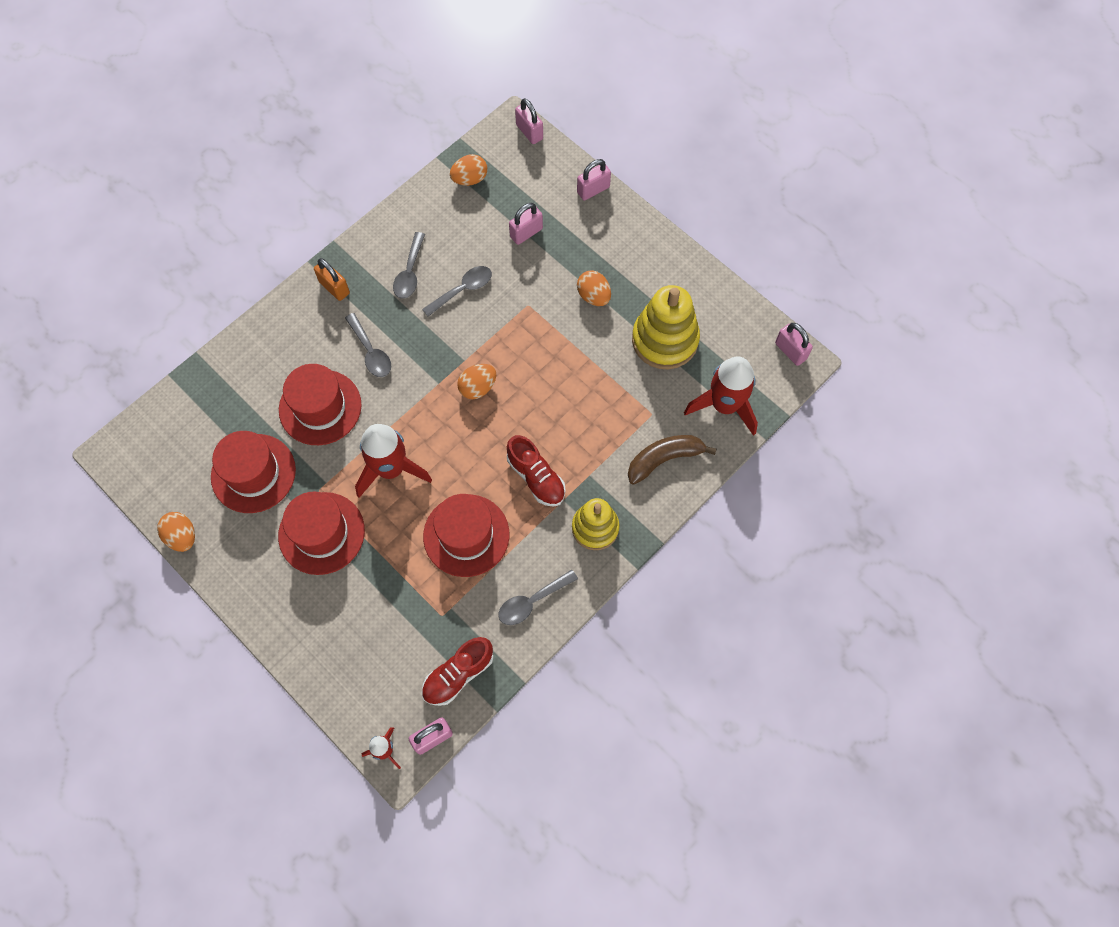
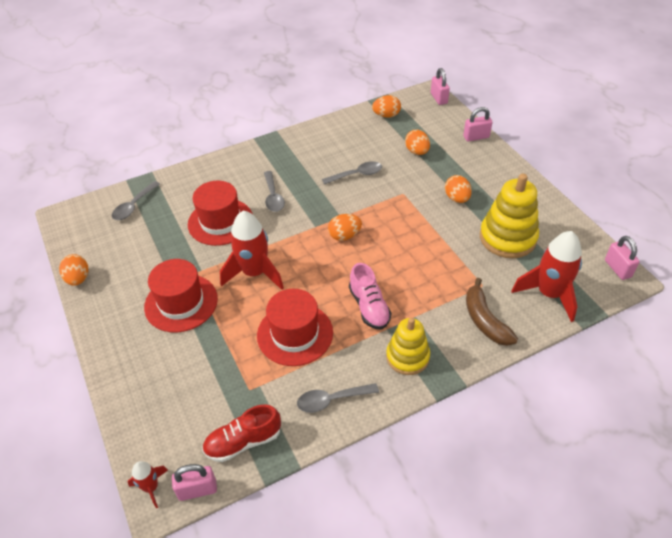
camera: 20 degrees right, 20 degrees down
(253, 473) = (151, 251): red hat -> none
(334, 288) = (264, 155): orange padlock -> none
(410, 272) = (322, 157): grey spoon -> grey spoon (134, 206)
(526, 233) = (417, 151): pink padlock -> orange egg
(536, 477) = (369, 307): red shoe -> pink shoe
(664, 459) = (484, 320): brown banana -> brown banana turned 105 degrees counterclockwise

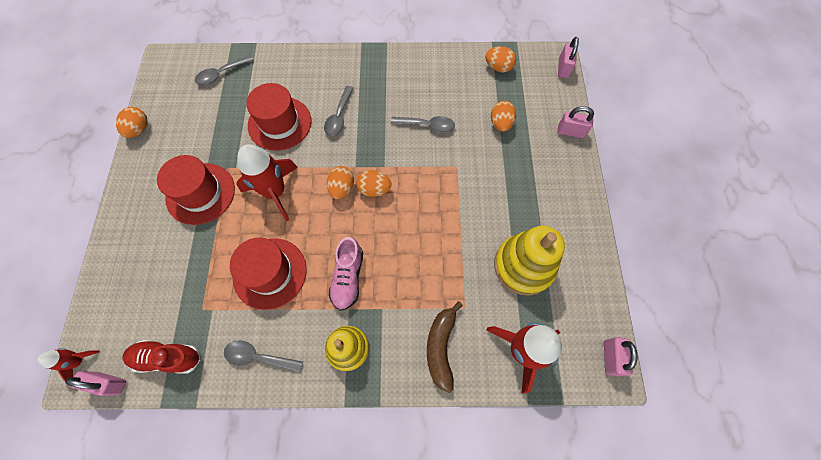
camera: 25 degrees right, 20 degrees up
(457, 198) = (504, 196): orange egg -> orange egg (342, 188)

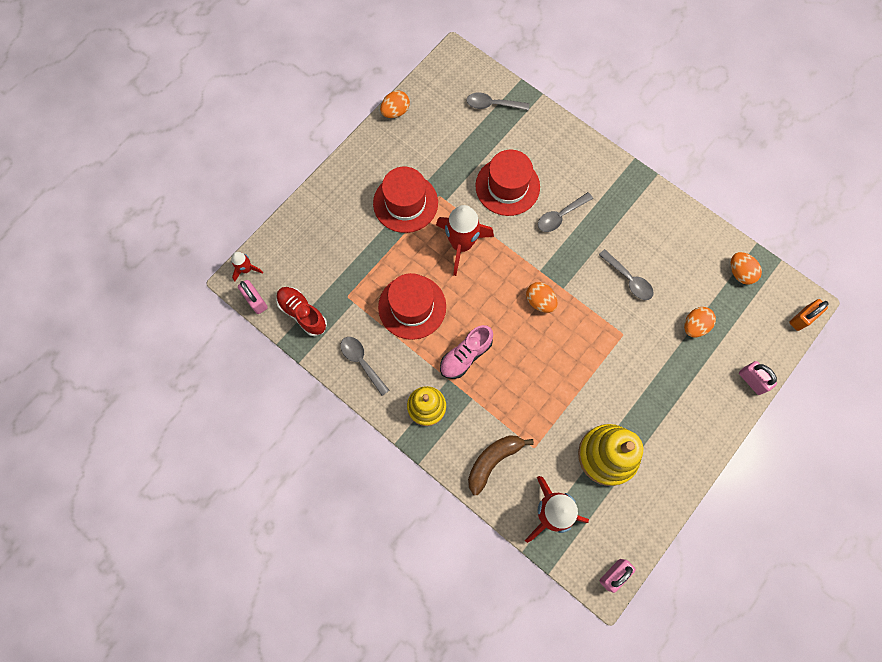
camera: 40 degrees right, 5 degrees up
(342, 188) = (515, 281): orange egg -> none
(563, 68) = (802, 318): pink padlock -> orange padlock

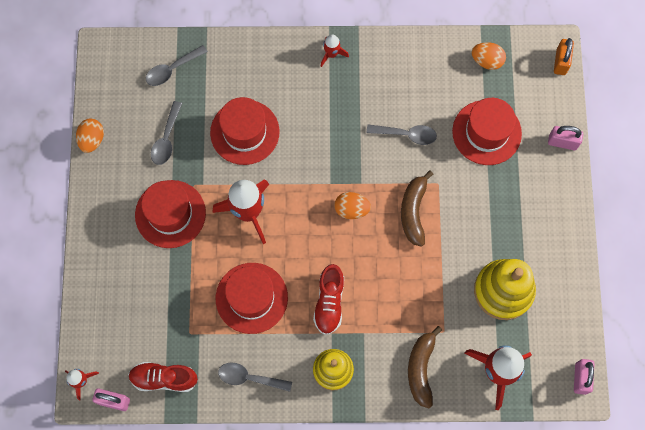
camera: 40 degrees left, 0 degrees up
(465, 355) = (329, 302): pink shoe -> red shoe
(560, 216) = (309, 124): grey spoon -> grey spoon (166, 139)
(586, 340) = (413, 211): none -> brown banana
(620, 179) = (332, 54): none -> red rocket
(694, 326) = (486, 132): orange egg -> red hat

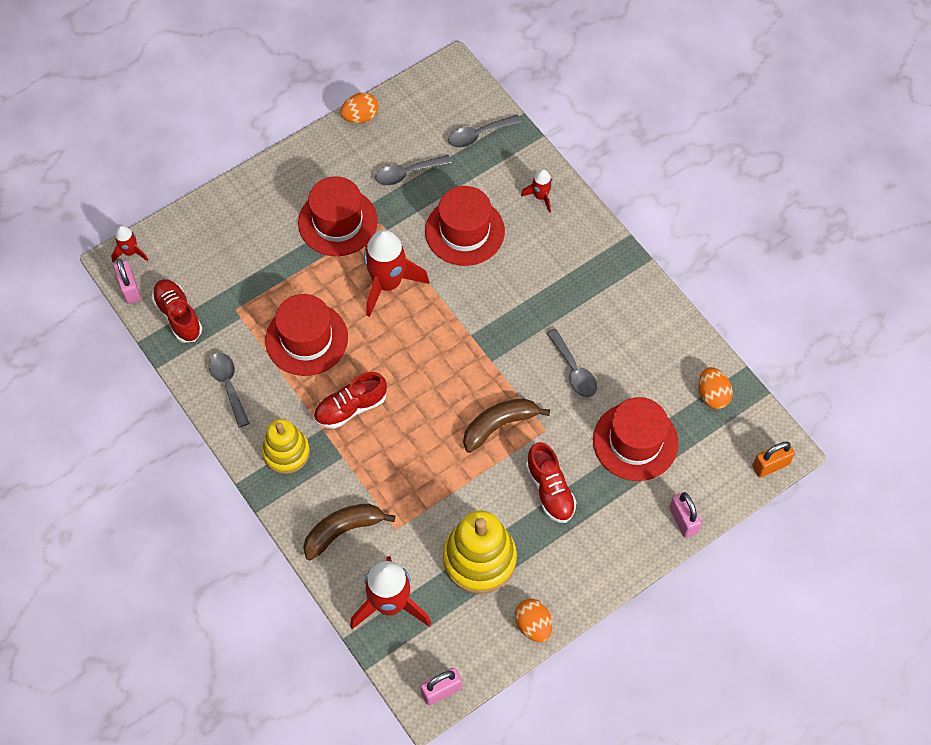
camera: 55 degrees right, 10 degrees down
(172, 69) = (478, 135): grey spoon -> grey spoon turned 45 degrees counterclockwise
(332, 54) = (603, 254): red rocket -> red rocket (540, 197)
(351, 209) = (458, 369): orange egg -> orange egg (533, 625)
(484, 211) = (550, 490): none -> red shoe

